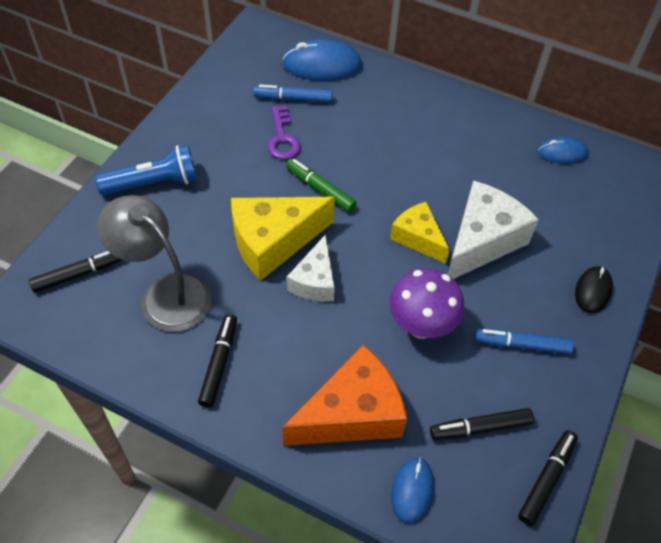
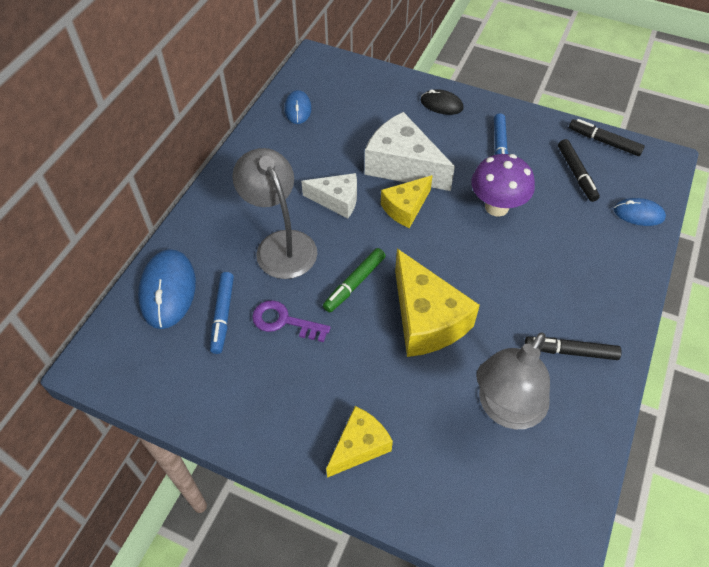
camera: 90 degrees left, 0 degrees up
(79, 274) = (498, 504): black marker -> none
(153, 183) = (359, 446): blue flashlight -> yellow cheese
(282, 138) = (284, 321): purple key -> purple key turned 150 degrees counterclockwise
(314, 281) = (466, 283): white cheese -> white cheese (337, 200)
(352, 413) = (589, 251): orange cheese -> none
(370, 136) = (280, 244): none -> grey lamp

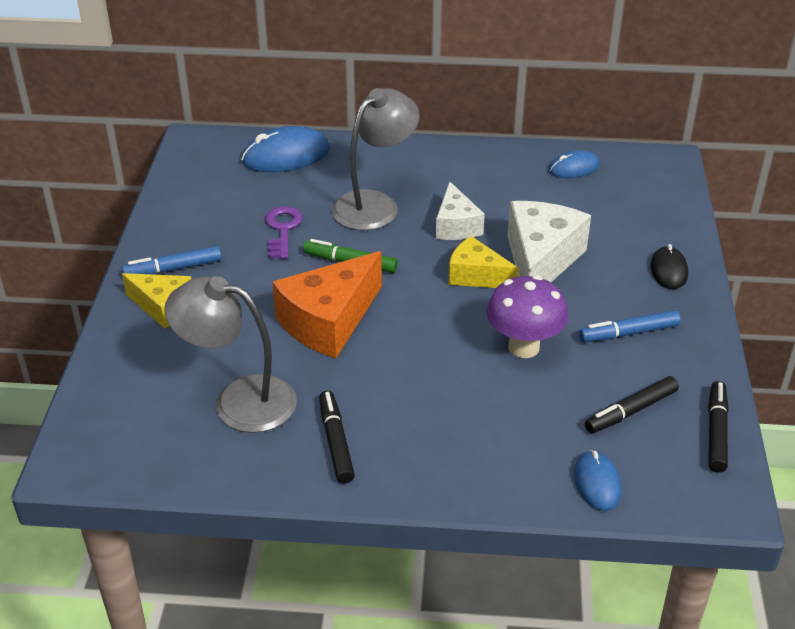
camera: 70 degrees right, 15 degrees down
(223, 315) = (273, 193): blue marker -> blue marker (173, 269)
(426, 319) = (329, 321): yellow cheese -> orange cheese

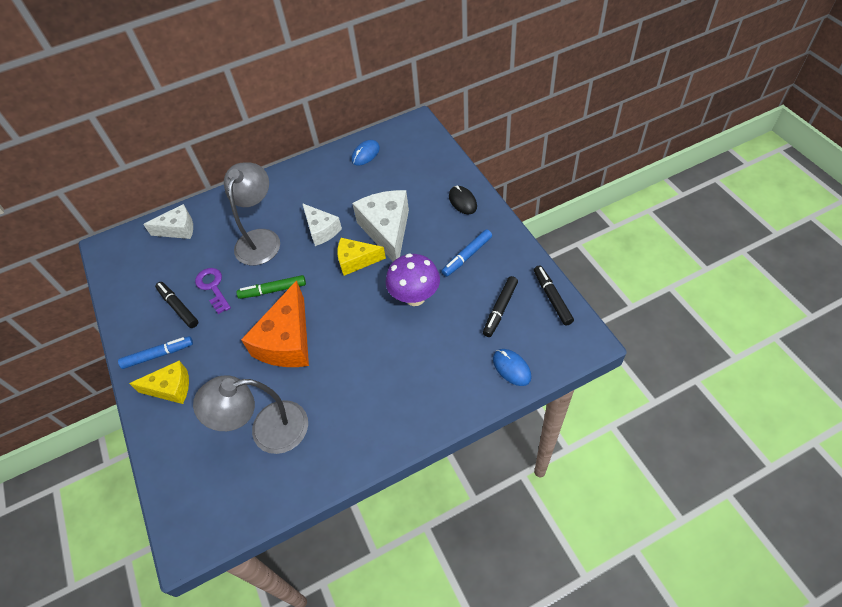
camera: 25 degrees left, 15 degrees up
(173, 269) = (158, 355): blue marker -> blue marker turned 150 degrees counterclockwise
(286, 155) = (178, 229): blue mouse -> white cheese
(336, 442) = (347, 426): black marker -> black marker (178, 307)

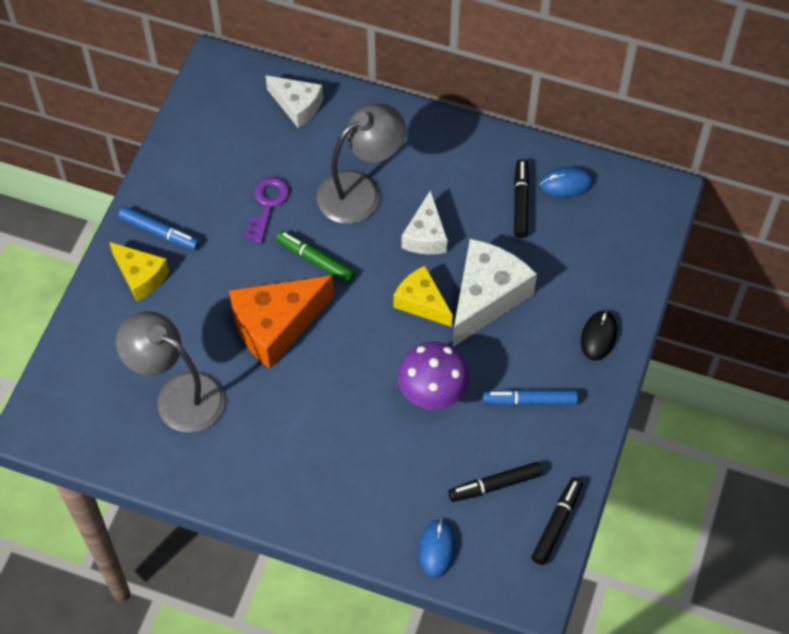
camera: 40 degrees right, 5 degrees up
(178, 307) = (219, 198): black marker -> black marker (520, 202)

